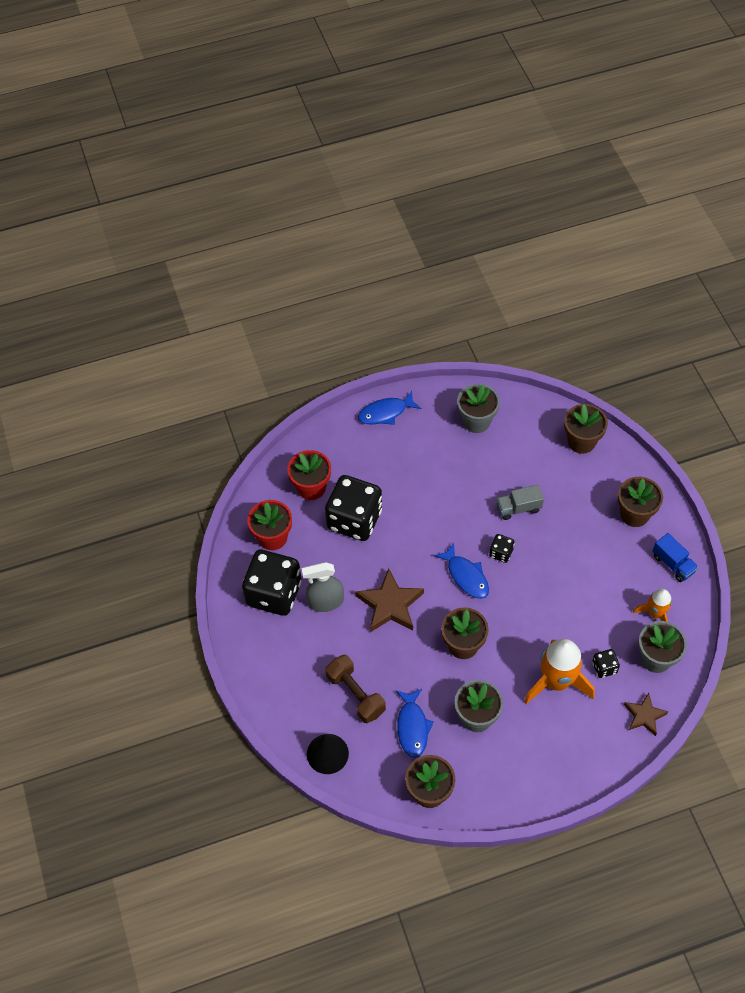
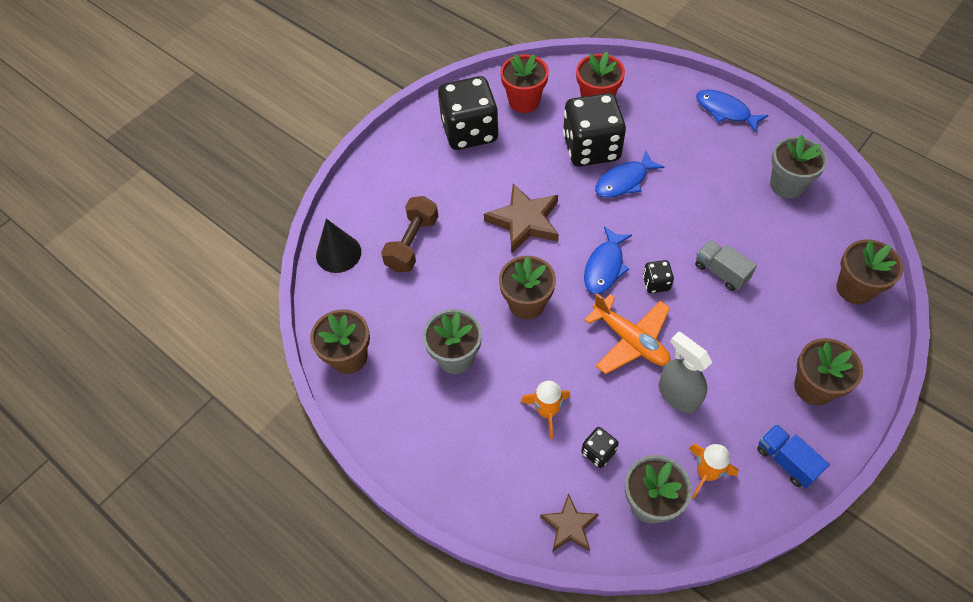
camera: 60 degrees right, 0 degrees up
(325, 602) = (489, 171): grey spray bottle -> grey spray bottle (678, 395)
(412, 727) = (409, 307): blue fish -> blue fish (624, 181)
(535, 597) = (630, 340): none -> orange plane
(556, 681) = (547, 411): orange rocket -> orange rocket, size x0.57
(673, 564) = (786, 461): blue truck -> blue truck turned 120 degrees clockwise

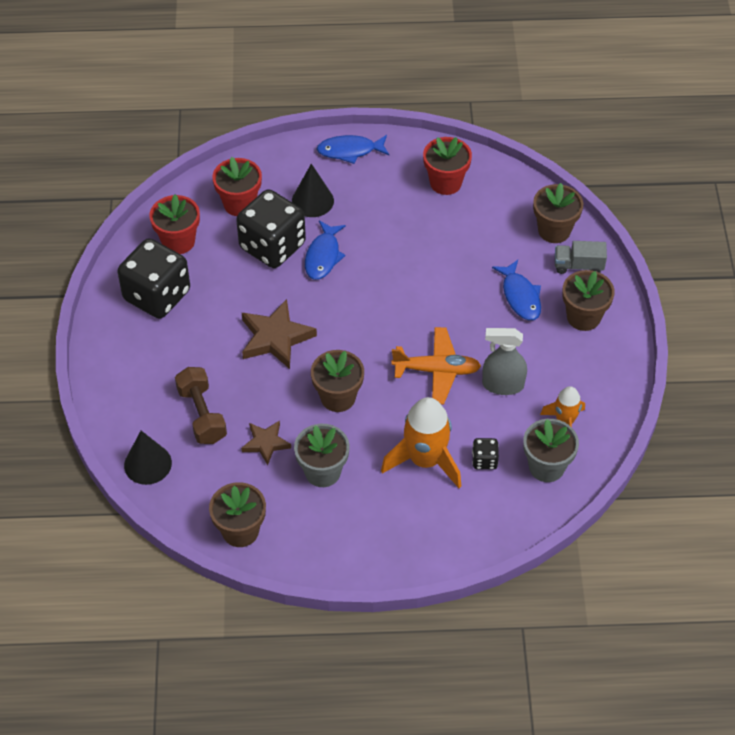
camera: 45 degrees left, 5 degrees down
(547, 411) = (425, 460): orange rocket -> orange rocket, size x1.75
(569, 526) = (509, 520): brown star -> brown star (266, 443)
(605, 266) = (369, 331): blue fish -> blue fish (520, 296)
(656, 283) = (417, 318): black dice -> none
(657, 132) = (312, 201): none -> black cone
(721, 272) = (456, 279): grey truck -> grey truck (578, 266)
(786, 461) = (606, 377): blue truck -> none
(787, 185) = (445, 182): grey flower pot -> red flower pot

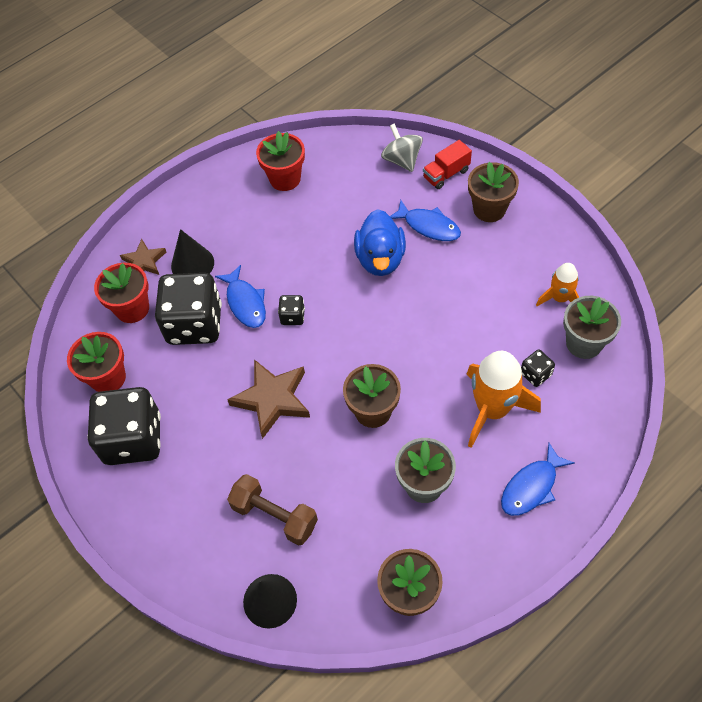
camera: 35 degrees left, 5 degrees up
(266, 443) = (353, 498): brown star -> brown star (144, 261)
(347, 290) = (292, 316): none -> black dice
(350, 151) = (184, 204): blue fish -> blue fish (531, 487)
(436, 370) = (427, 330): orange plane -> none
(456, 295) = (380, 259): none -> blue duck
(502, 385) = (486, 304): grey spray bottle -> none
(554, 230) = (402, 160): brown flower pot -> grey spinning top
(578, 266) = (446, 174): grey truck -> red truck

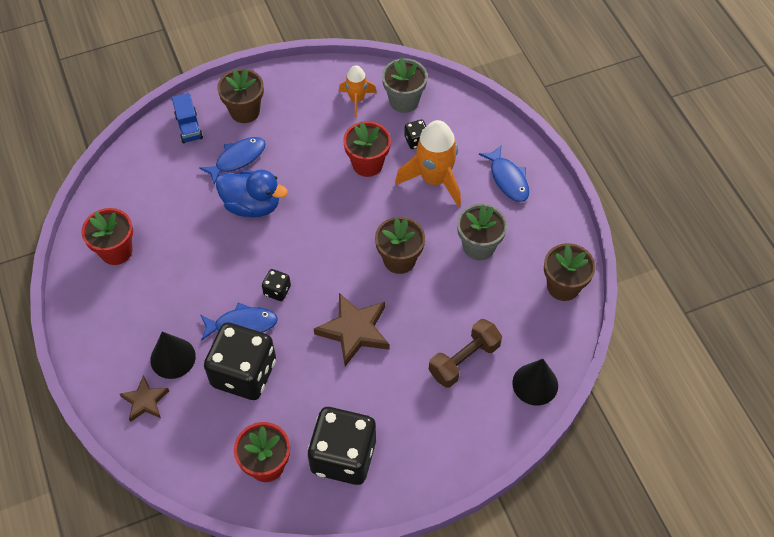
camera: 75 degrees left, 0 degrees up
(132, 308) = (197, 425): red flower pot -> red flower pot (367, 164)
(402, 160) = (152, 153): grey spinning top -> none
(446, 174) = (189, 127): red truck -> blue truck

